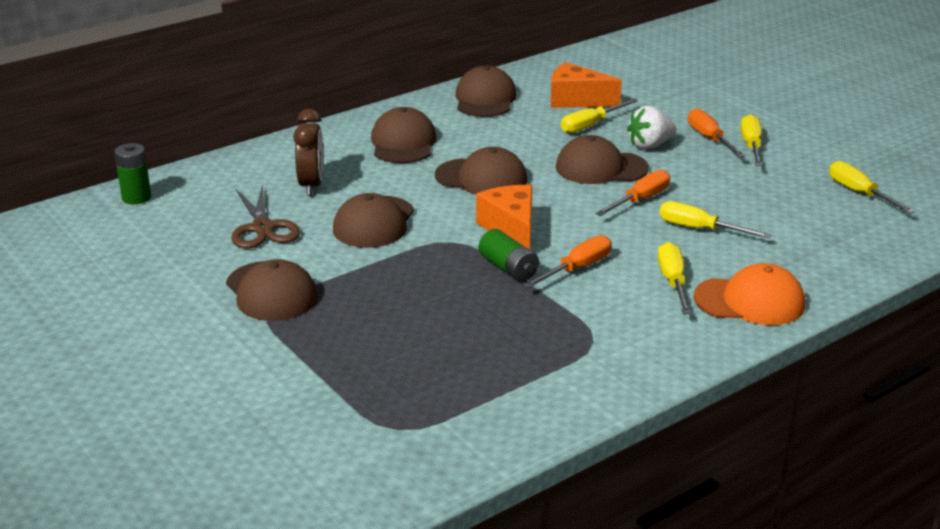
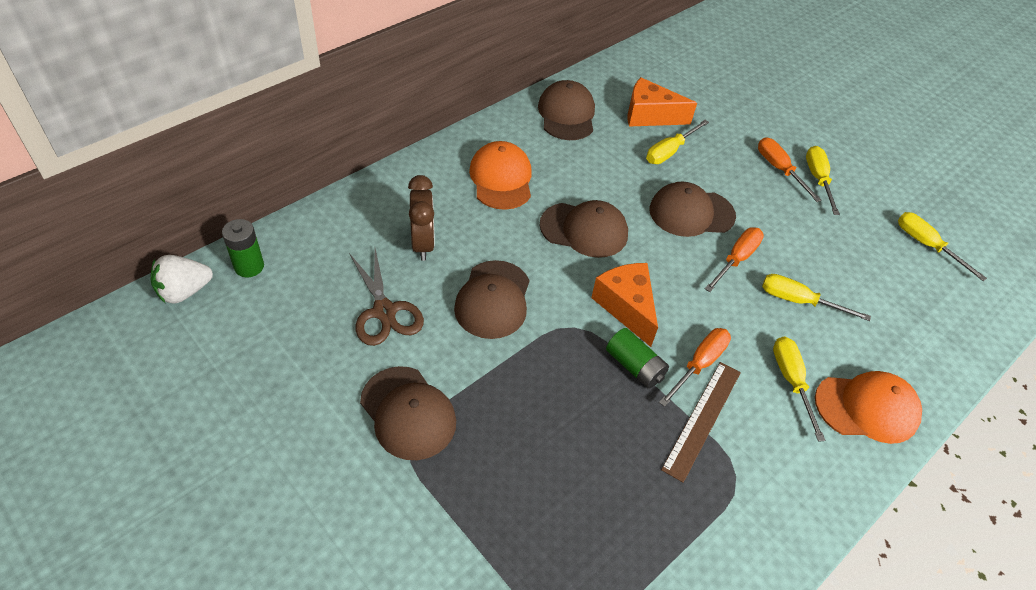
camera: 10 degrees left, 20 degrees up
(403, 143) = (501, 179): brown cap -> orange cap
(569, 303) = (702, 419): none -> brown ruler
(650, 145) = (728, 180): white strawberry -> white strawberry (184, 291)

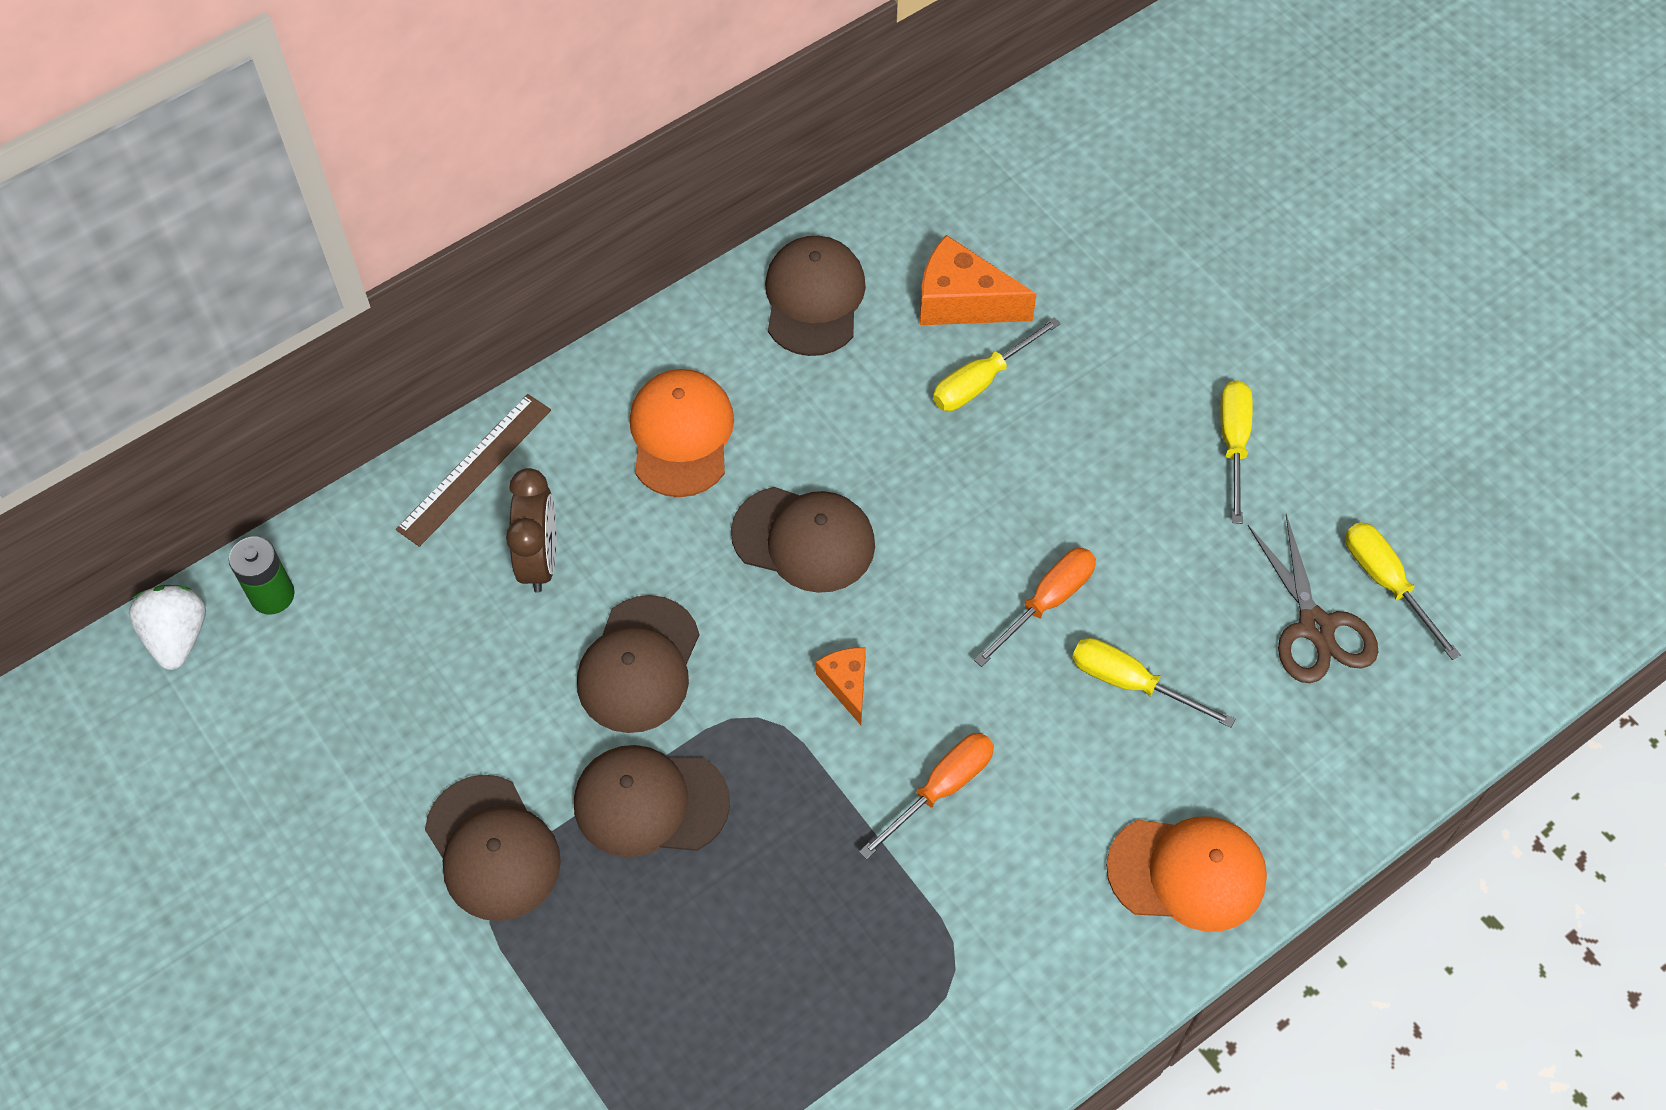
camera: 10 degrees right, 10 degrees up
(184, 291) = (178, 636): white strawberry -> white strawberry turned 105 degrees clockwise
(384, 311) = (471, 680): brown scissors -> brown scissors (1315, 627)
(626, 307) = (846, 684): orange cheese -> orange cheese, size x0.58
(634, 366) = (839, 788): green battery -> none
(691, 213) = (991, 509): brown cap -> brown cap (650, 803)
(702, 419) = (925, 879): brown ruler -> brown ruler (475, 469)
(779, 169) = (1169, 422): orange screwdriver -> none
(791, 381) = (1079, 823): yellow screwdriver -> none

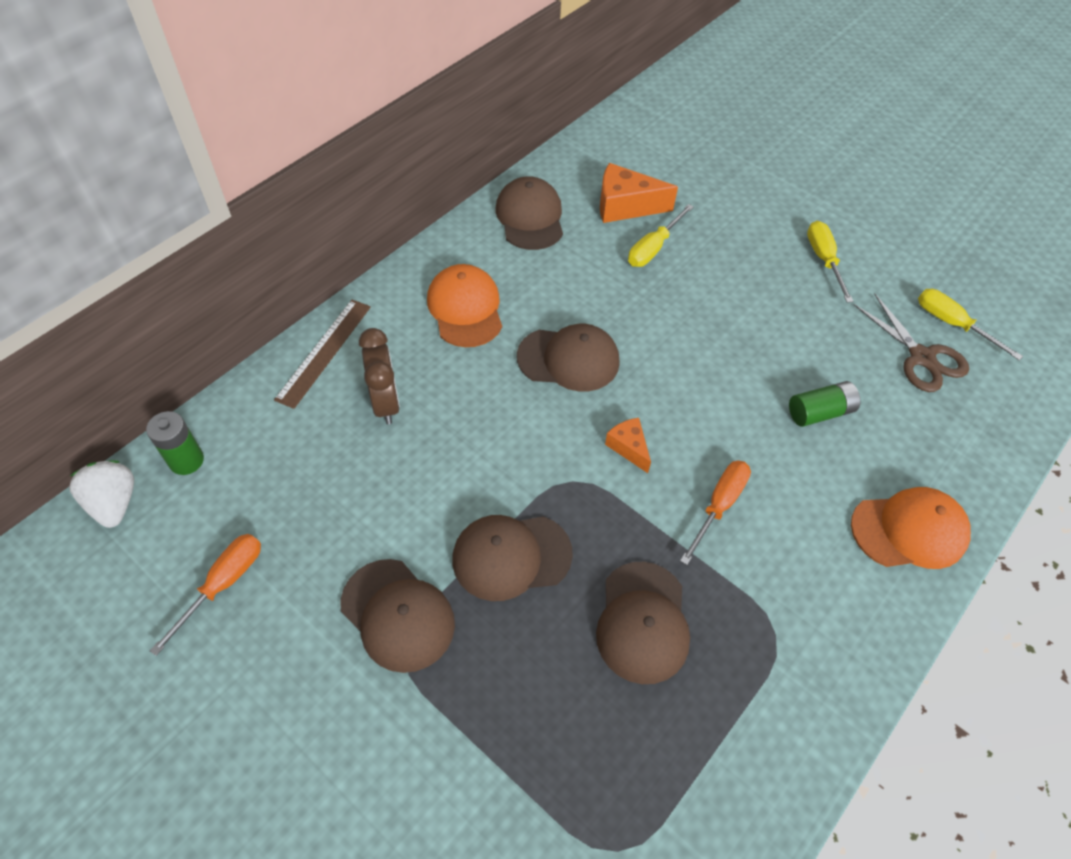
camera: 15 degrees left, 5 degrees down
(639, 665) = (476, 461): brown cap -> brown cap (643, 622)
(1046, 602) = (744, 371): orange screwdriver -> orange screwdriver (223, 584)
(1131, 683) = (819, 412): yellow screwdriver -> green battery

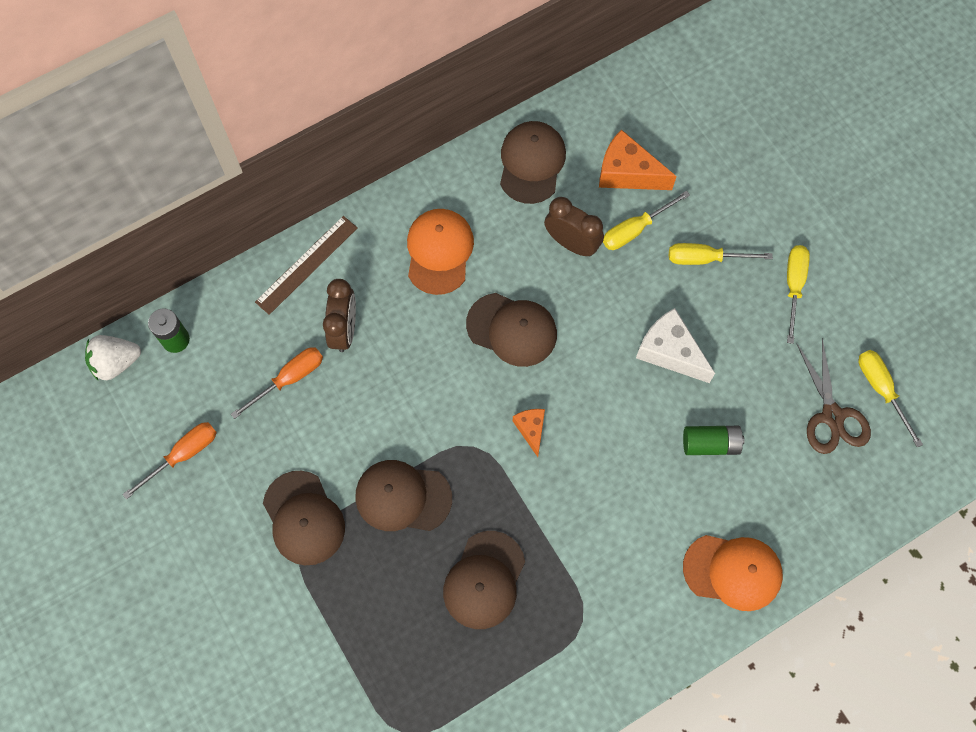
camera: 20 degrees right, 15 degrees up
(114, 503) = (116, 362): white strawberry -> white strawberry turned 105 degrees counterclockwise
(597, 272) = (571, 243): none -> brown clock
(719, 506) = (584, 503): orange screwdriver -> orange screwdriver (289, 379)
(731, 256) = (705, 258): none -> yellow screwdriver
(737, 340) = (670, 351): none -> white cheese

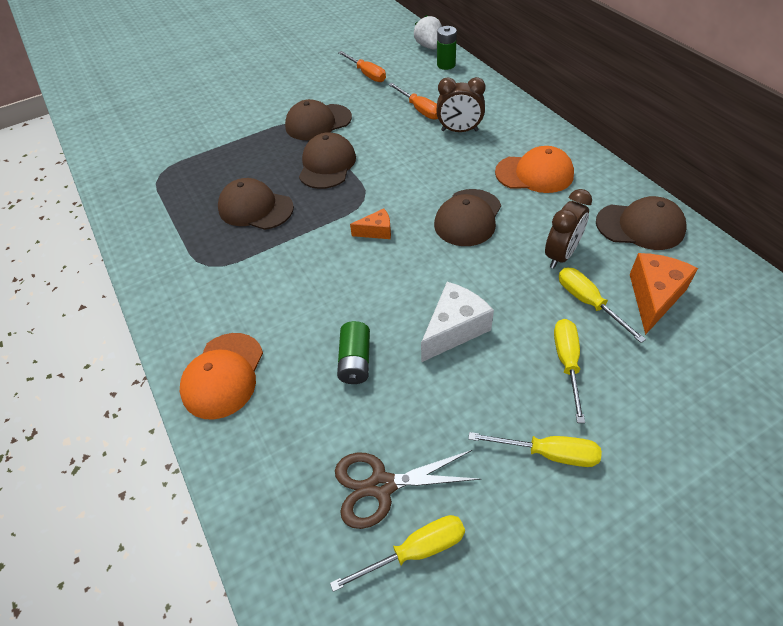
camera: 95 degrees right, 20 degrees down
(307, 265) = (510, 111): brown ruler -> none

